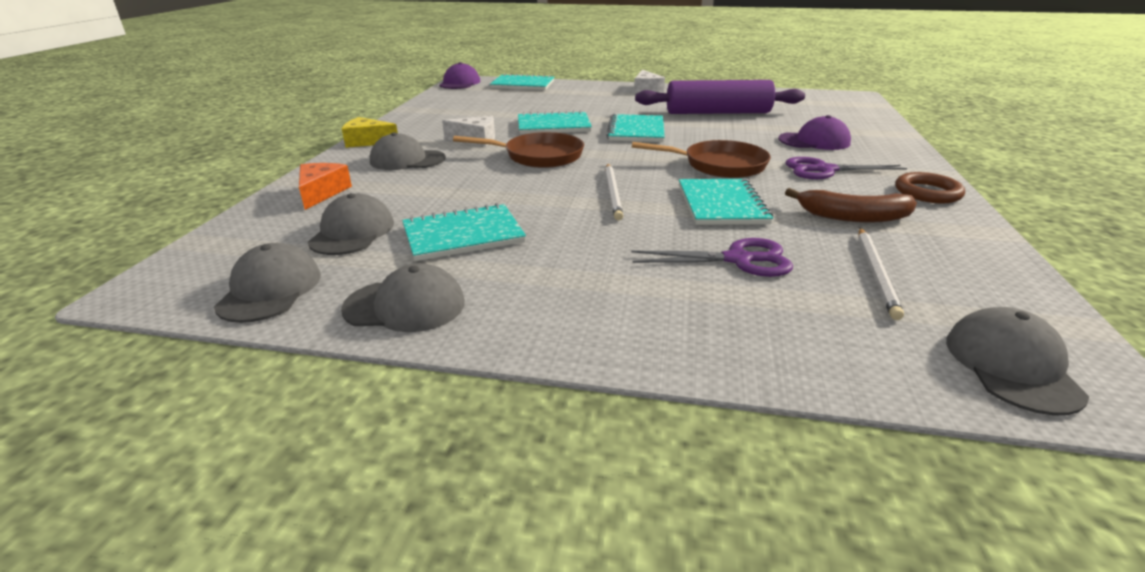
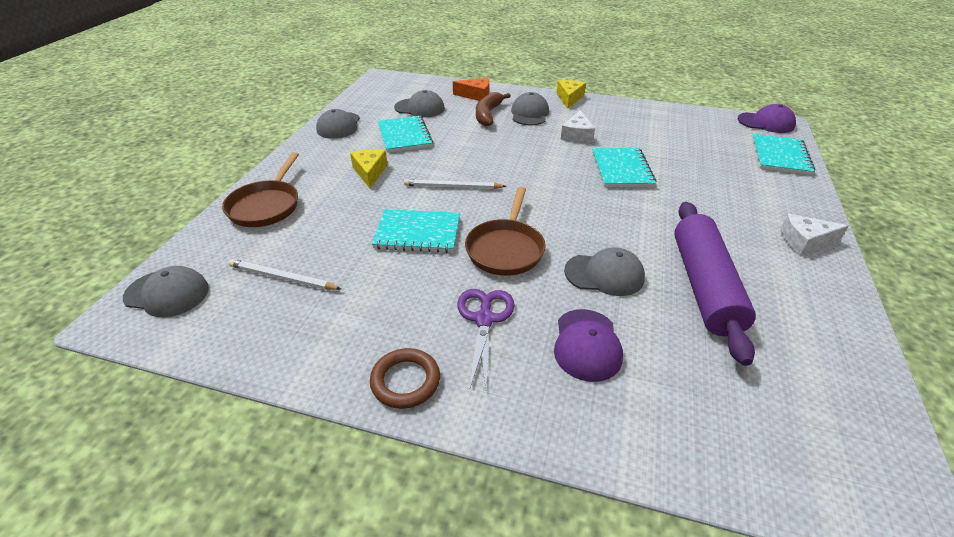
camera: 95 degrees right, 10 degrees up
(270, 289) = (369, 98): grey cap -> grey cap (604, 274)
(539, 156) = (535, 160): brown pan -> brown pan (266, 206)
(590, 249) = (370, 172): none -> yellow cheese
(636, 131) = (612, 213): turquoise notebook -> none
(738, 260) = (331, 223): purple scissors -> none
(853, 217) = (370, 299): brown banana -> brown banana (488, 114)

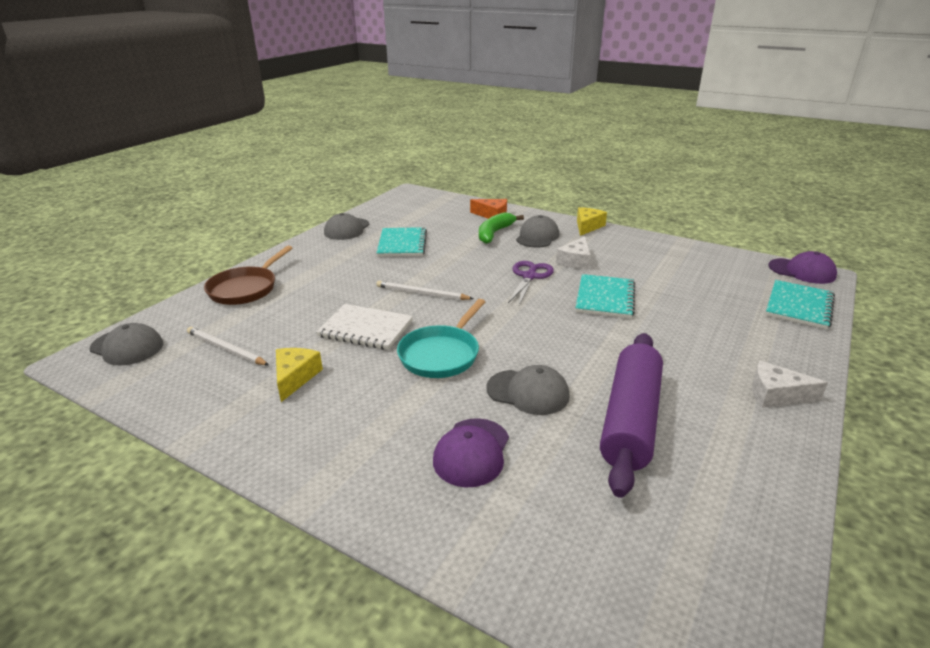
camera: 15 degrees right, 10 degrees down
(370, 172) = (352, 272): yellow cheese -> yellow cheese (295, 377)
(405, 381) = (282, 451): brown ring -> none
(417, 233) = (365, 329): turquoise notebook -> white notebook
(420, 108) = (431, 221): grey cap -> none
(484, 319) = (384, 412): purple scissors -> purple scissors (529, 277)
(488, 114) = (494, 233): brown banana -> green banana
(505, 249) = (441, 354): brown pan -> turquoise pan

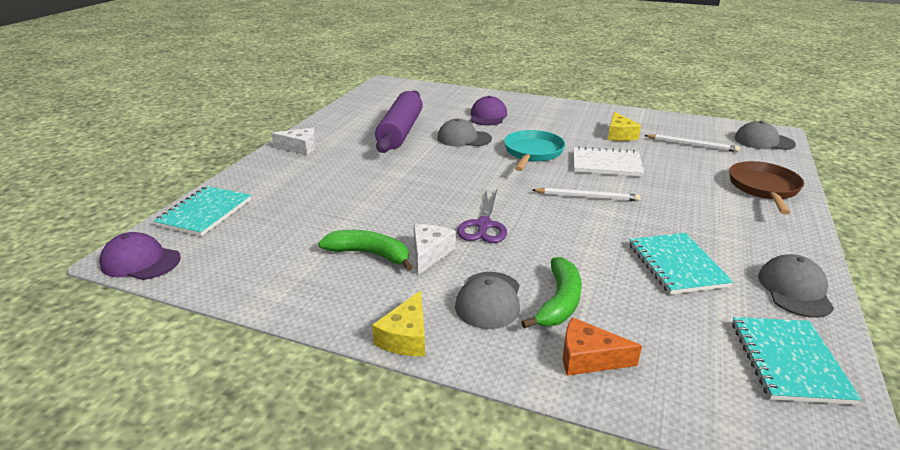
camera: 170 degrees right, 0 degrees up
(605, 298) = (401, 206): turquoise notebook -> turquoise notebook (788, 361)
(622, 264) = (369, 254): none -> green banana

